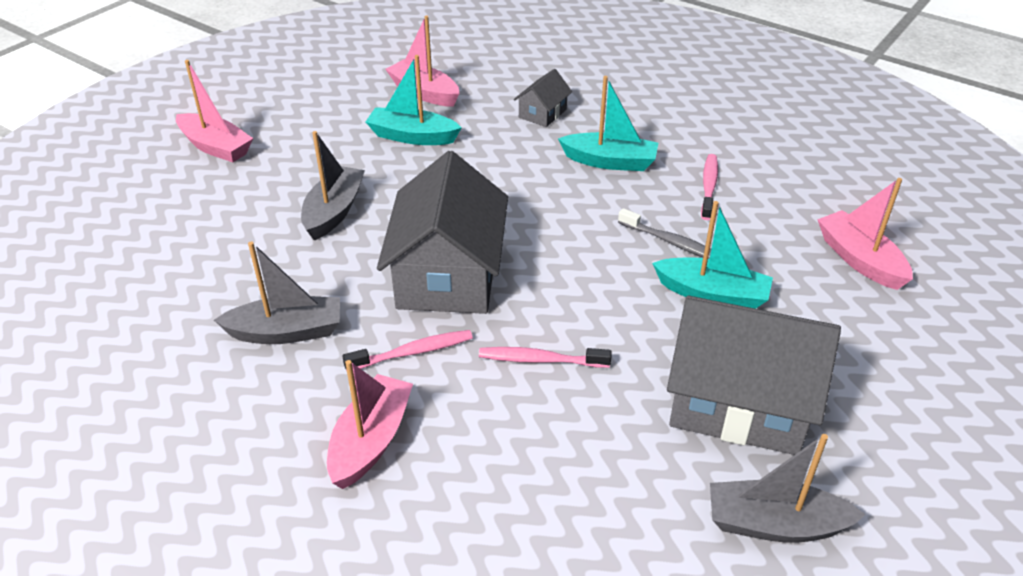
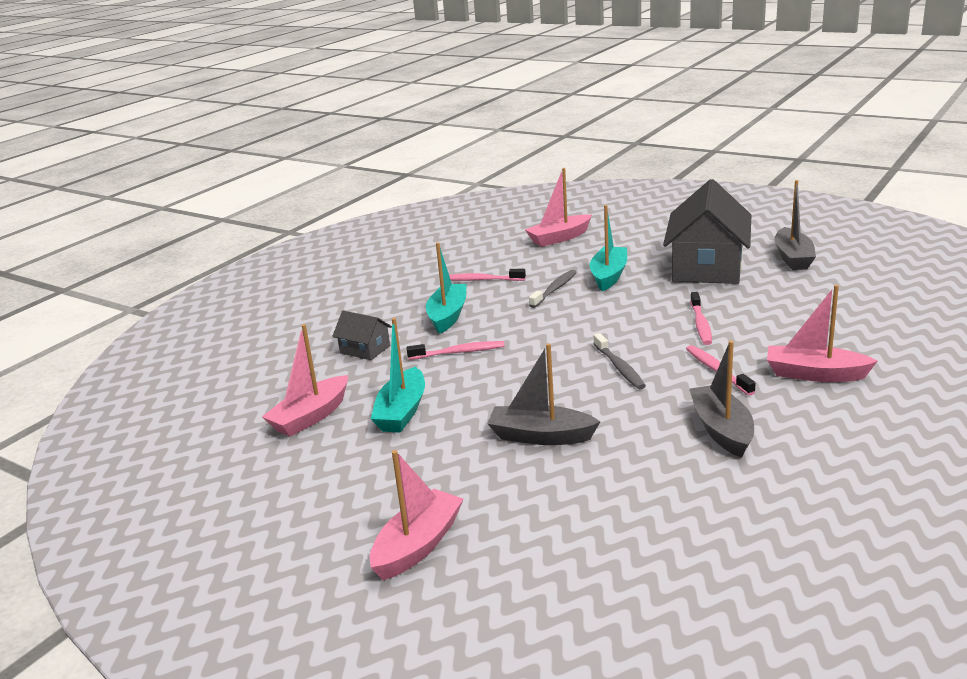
camera: 90 degrees left, 15 degrees down
(448, 275) = (619, 367): grey house -> grey toothbrush
(519, 168) = (458, 352): none -> pink toothbrush

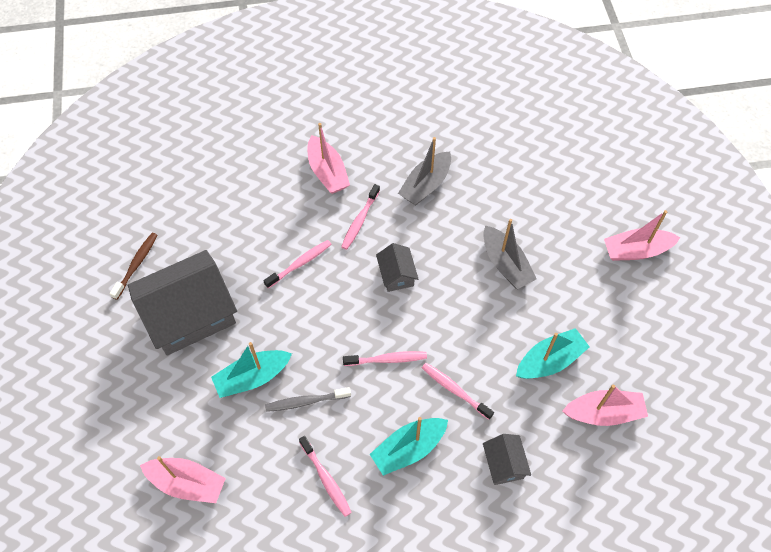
camera: 135 degrees left, 35 degrees up
(537, 332) = (387, 359): none -> pink toothbrush
(619, 367) = (396, 275): grey toothbrush -> grey house
(793, 258) = (136, 265): grey boat -> brown toothbrush

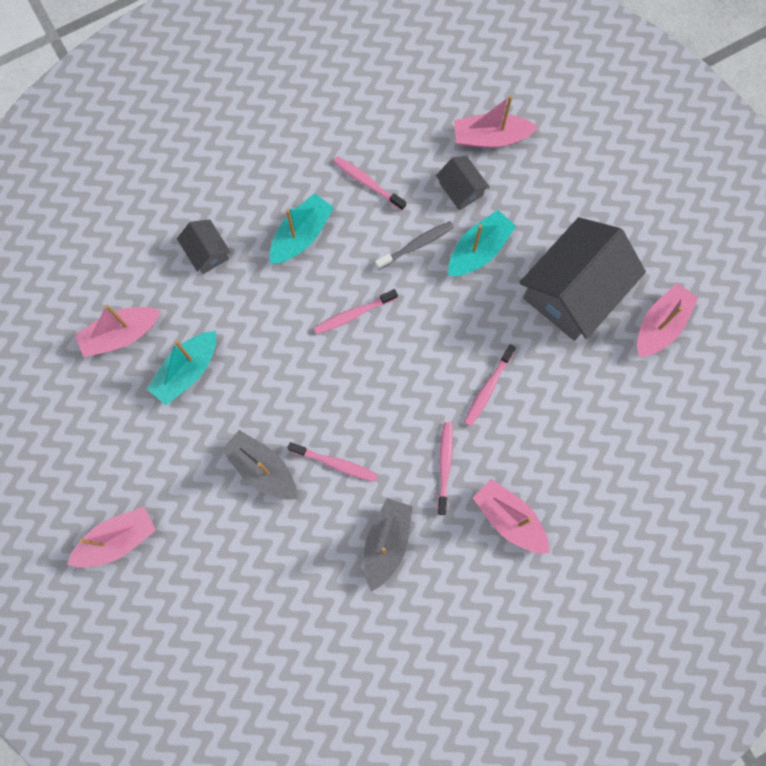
camera: 160 degrees right, 15 degrees up
(136, 265) = (660, 325): brown toothbrush -> pink boat
(396, 275) = (378, 412): grey house -> grey house (461, 189)
(455, 390) = (275, 306): pink toothbrush -> pink toothbrush (335, 463)

